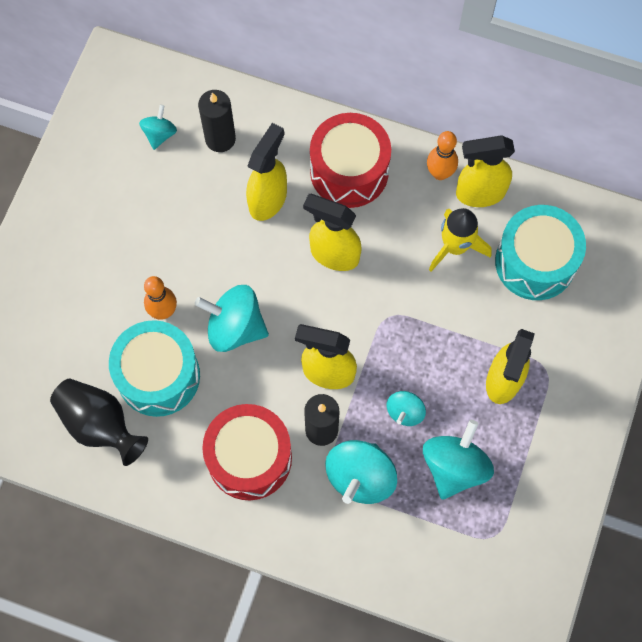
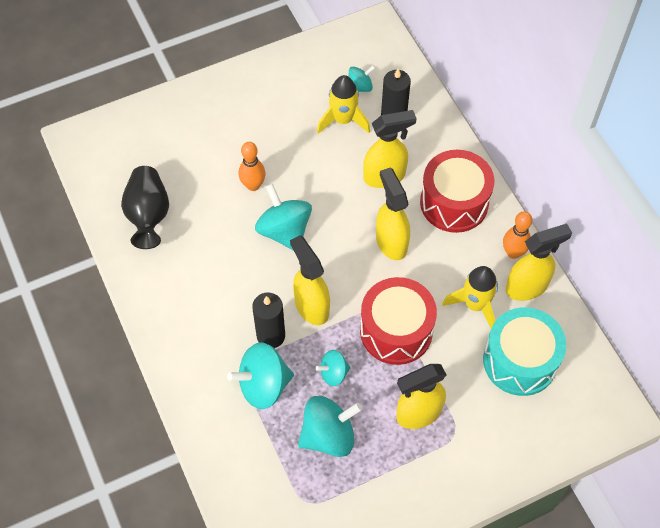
camera: 45 degrees right, 10 degrees down
(158, 376) = (210, 218): turquoise drum -> none
(178, 179) = (343, 120): none -> yellow rocket
(249, 458) = (210, 312): red drum -> red drum (396, 331)
(479, 193) = (527, 287): yellow spray bottle -> yellow spray bottle turned 120 degrees clockwise

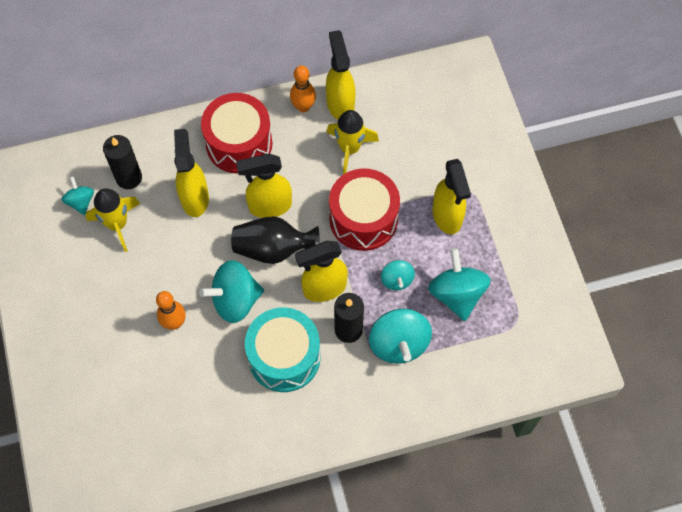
camera: 80 degrees left, 5 degrees up
(148, 215) = (185, 433): black vase -> black vase (273, 249)
(520, 361) = (410, 125): turquoise drum -> turquoise drum (284, 357)

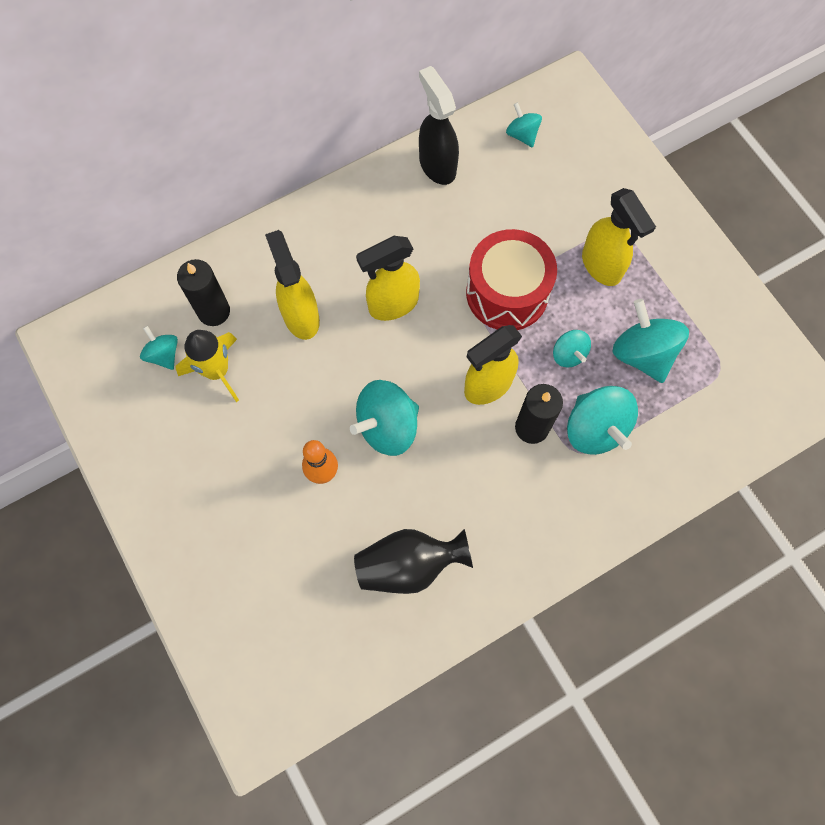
camera: 15 degrees left, 5 degrees up
(239, 144) = (333, 239): red drum -> none
(273, 249) = (413, 354): black vase -> black vase (409, 565)
(284, 357) = (467, 480): turquoise drum -> none
(303, 107) = (395, 179): orange bowling pin -> none
(340, 103) = (437, 165): yellow spray bottle -> black spray bottle
(350, 149) = (465, 215): yellow rocket -> none
(417, 95) = (522, 135): none -> turquoise spinning top

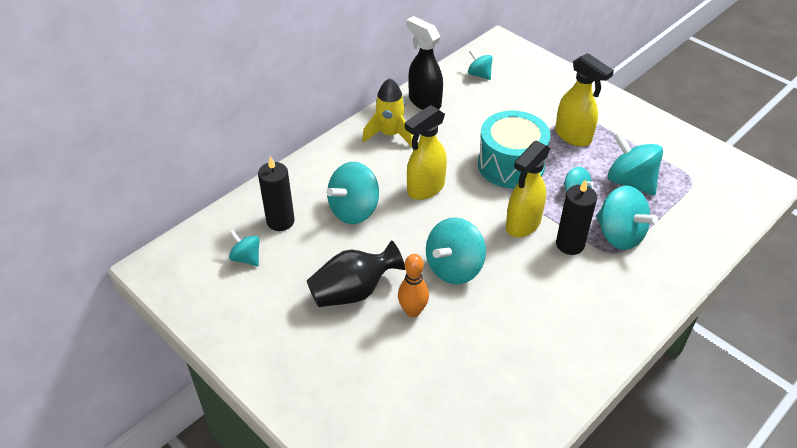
camera: 15 degrees left, 25 degrees down
(217, 371) = (296, 260): yellow rocket -> yellow rocket (390, 134)
(301, 316) = (354, 210): yellow spray bottle -> turquoise spinning top
(409, 565) = (513, 361): black vase -> black vase (353, 291)
(507, 293) = (511, 165): red drum -> turquoise drum

